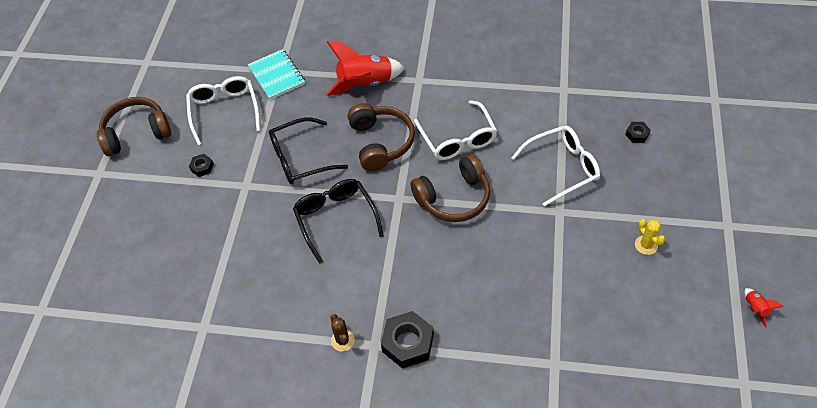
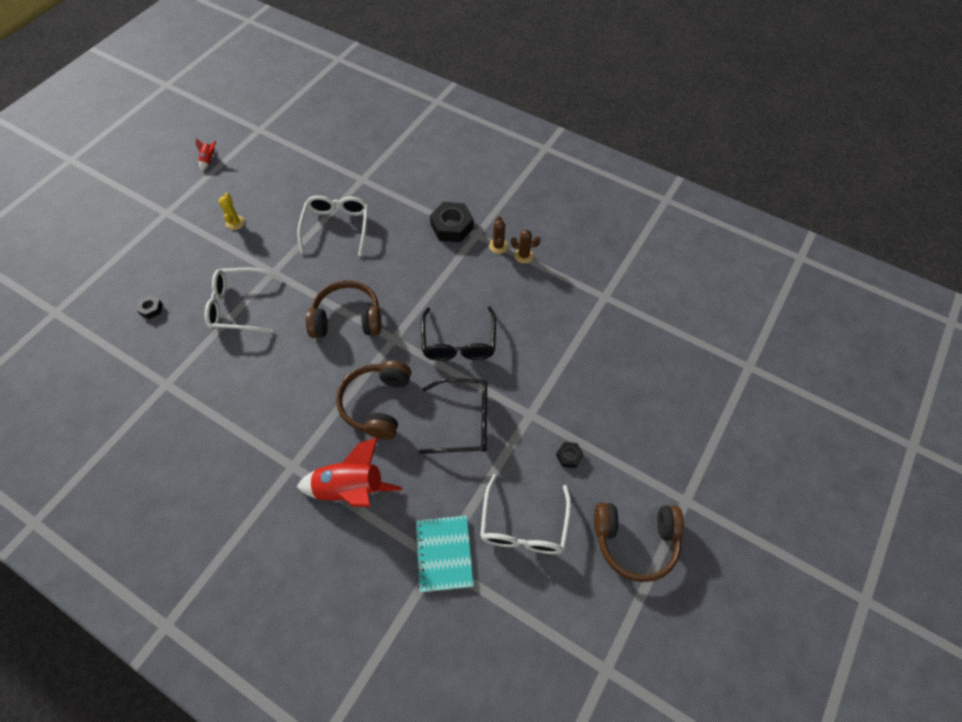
camera: 160 degrees left, 5 degrees up
(309, 340) = (524, 255): none -> brown cactus
(458, 139) = (303, 375): white glasses -> white glasses (337, 227)

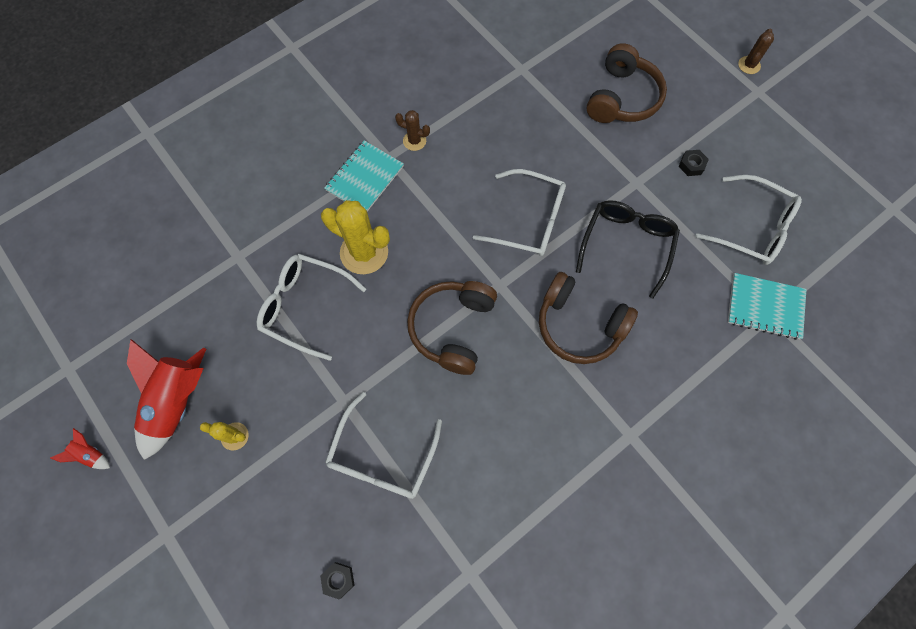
camera: 70 degrees left, 10 degrees up
(351, 489) = (674, 378): red rocket -> red rocket (178, 402)
(390, 246) = (364, 252): none -> yellow cactus
(452, 226) = (365, 178): black nut -> turquoise notebook
(459, 342) = (529, 220): black glasses -> white glasses
(524, 255) = (438, 121): brown cactus -> brown cactus (749, 65)
(635, 541) = (787, 144): brown headphones -> brown headphones (622, 98)

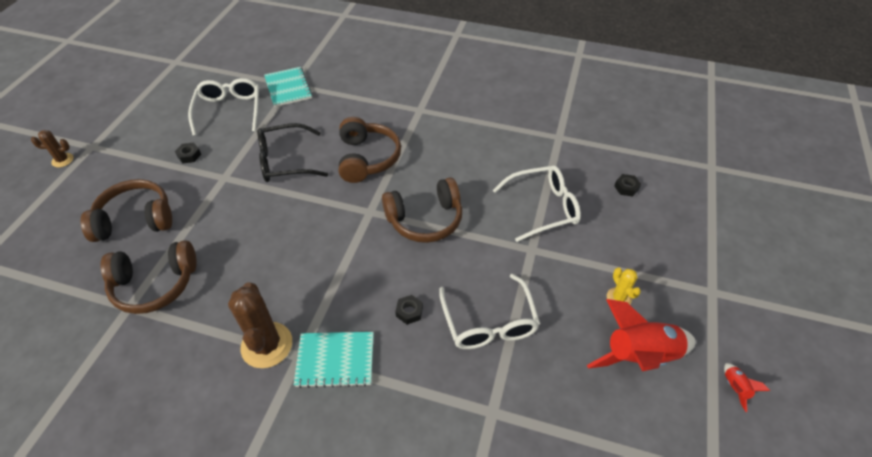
camera: 125 degrees left, 20 degrees down
(364, 252) = (409, 312): yellow cactus -> black nut
(414, 141) = (267, 345): brown cactus -> brown cactus, size x1.93
(529, 220) = (300, 221): white glasses -> none
(532, 91) = (155, 284): none -> brown headphones

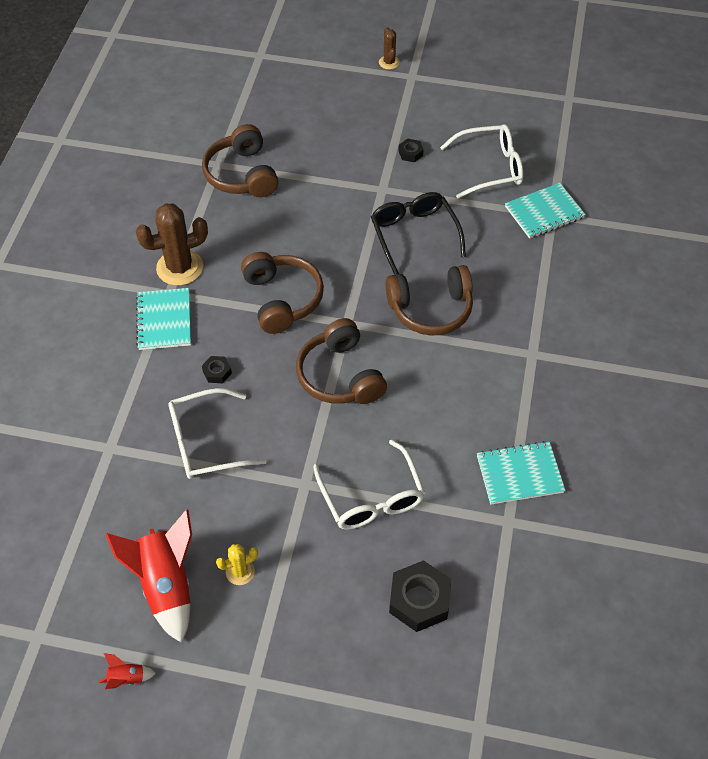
camera: 85 degrees right, 5 degrees up
(135, 220) = (317, 138): brown headphones -> brown headphones (282, 299)
(521, 127) = (519, 474): none -> turquoise notebook
(626, 188) = (419, 600): black nut -> black nut, size x1.99

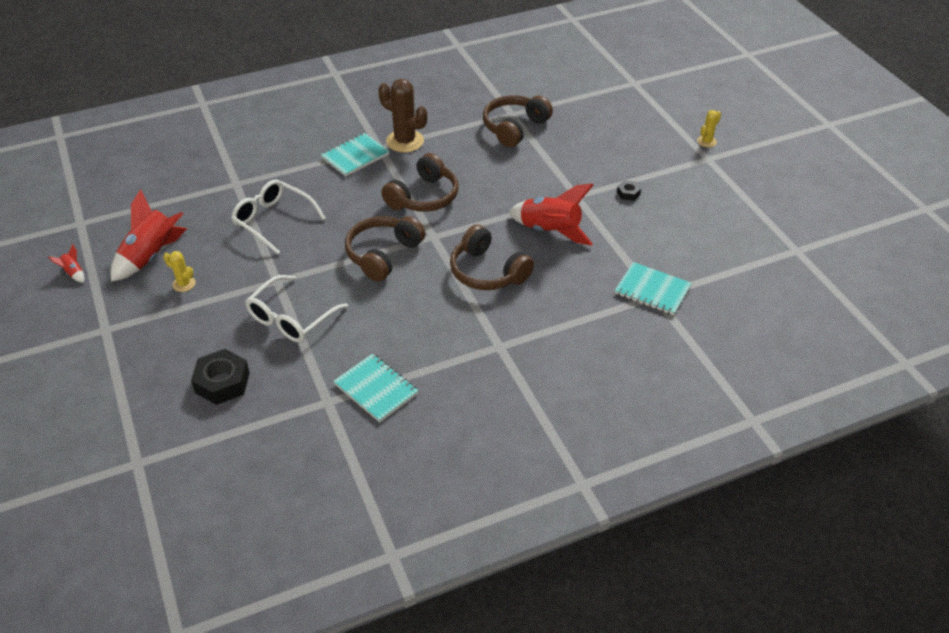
camera: 55 degrees right, 10 degrees down
(217, 372) = (334, 198): black nut -> none
(389, 62) = (706, 141): brown cactus -> yellow cactus
(414, 235) = (550, 231): black glasses -> red rocket
(490, 168) = (663, 240): white glasses -> none

